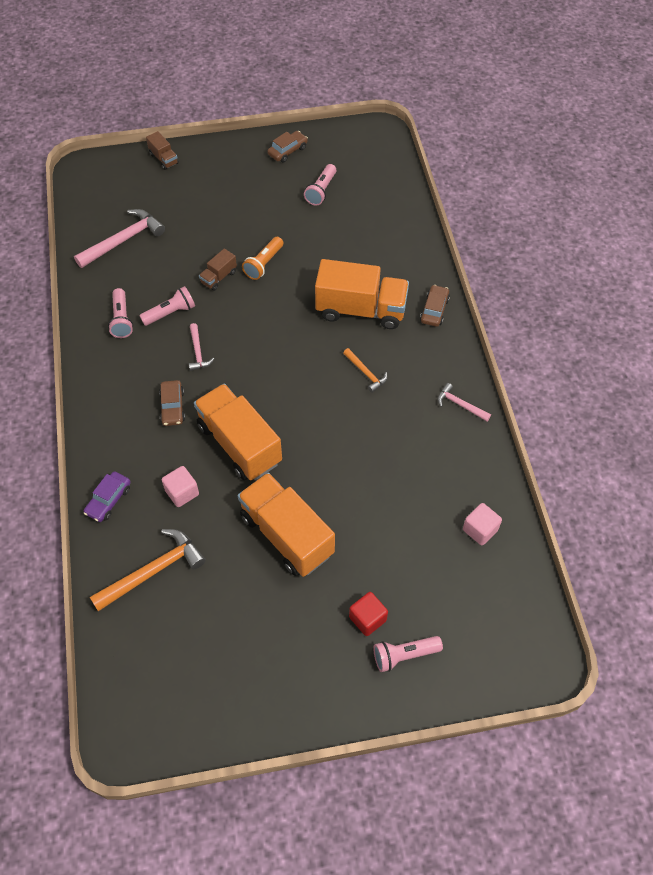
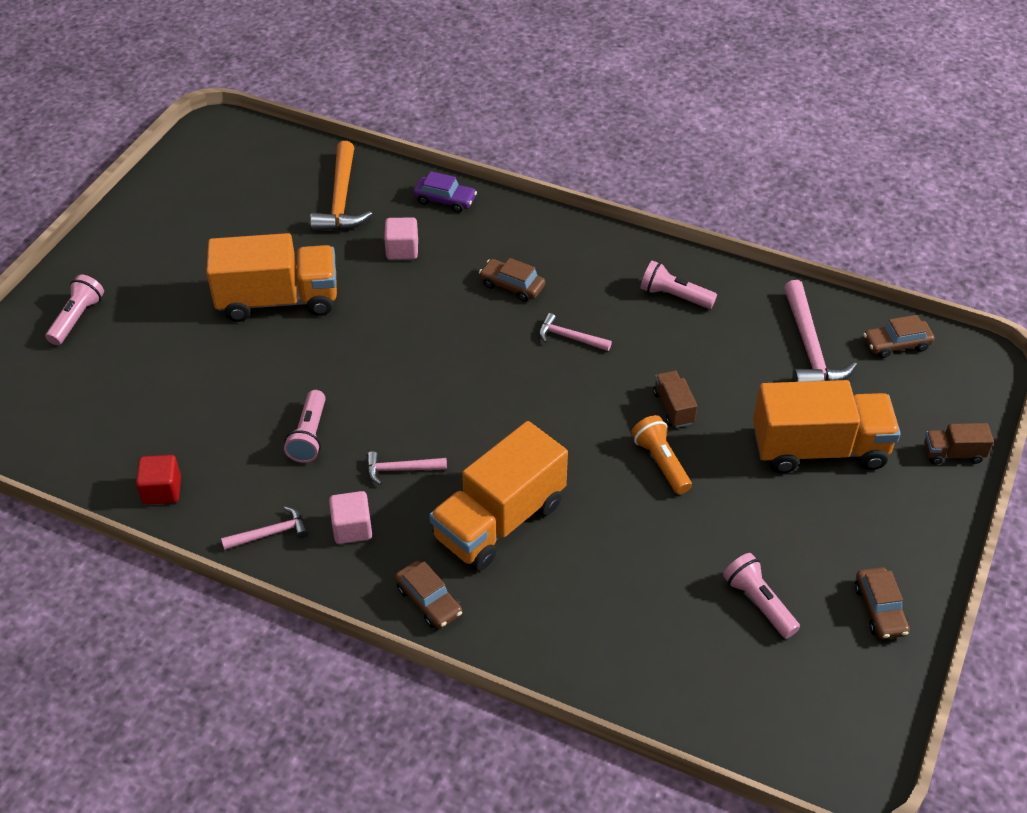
camera: 125 degrees right, 10 degrees down
(93, 206) = (896, 344): none -> brown car
(109, 500) = (445, 200): purple car -> purple car turned 135 degrees clockwise
(170, 313) = (650, 340): pink flashlight -> pink flashlight (309, 436)
(239, 444) = (415, 315): orange truck -> orange truck (819, 449)
(366, 373) = (401, 469): orange hammer -> pink hammer
(367, 619) = (136, 312): red cube -> red cube (162, 490)
(480, 530) = (116, 450): pink cube -> pink cube (352, 528)

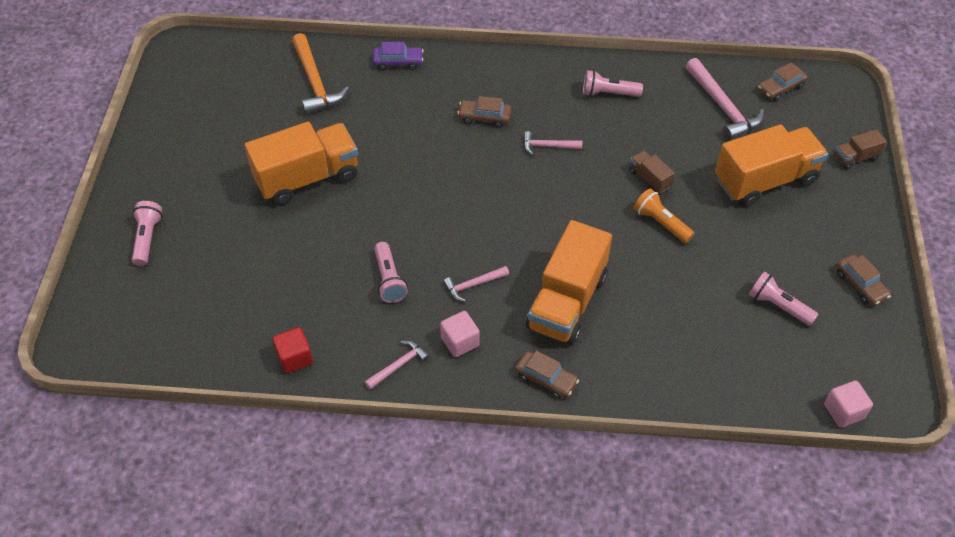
camera: 20 degrees left, 5 degrees up
(402, 250) = (385, 111): pink cube -> pink cube (843, 411)

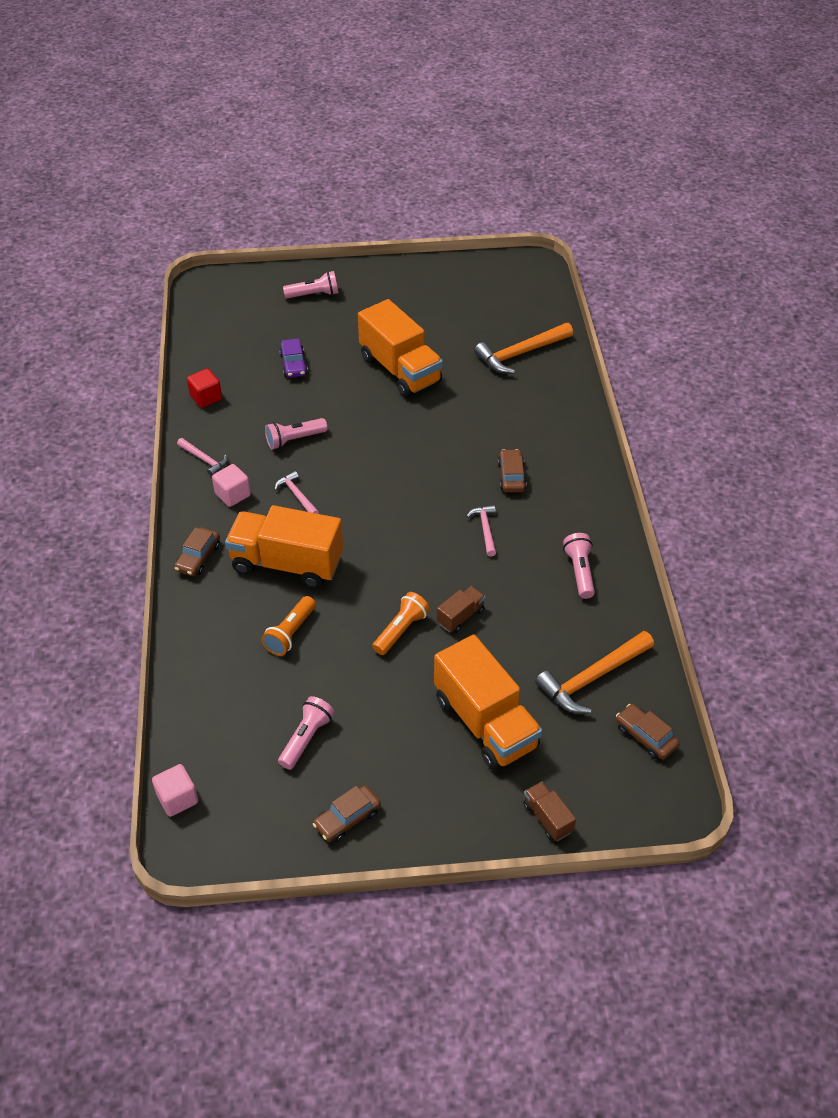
camera: 80 degrees right, 5 degrees down
(398, 62) = (568, 404): purple car -> purple car (294, 364)
(656, 307) = (290, 633): none -> orange flashlight
(722, 107) = (592, 678): pink hammer -> orange hammer

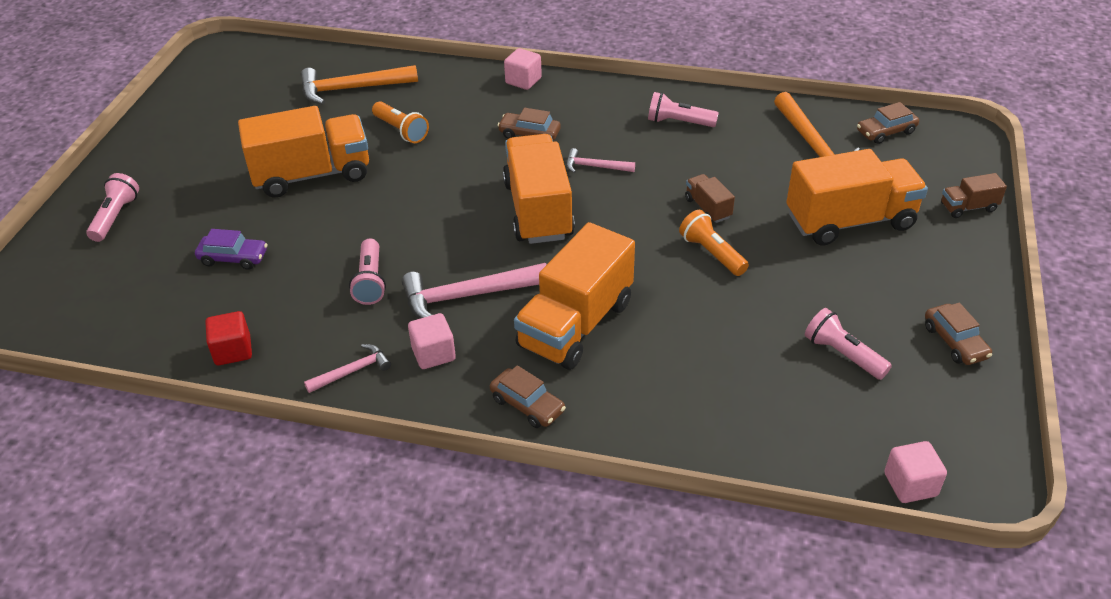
camera: 70 degrees left, 5 degrees down
(290, 633) = (686, 341): orange flashlight -> orange flashlight (401, 131)
(297, 495) = (468, 296): pink hammer -> pink hammer, size x1.83
(412, 508) = (538, 210): none -> orange truck
(521, 354) = (352, 89): orange hammer -> orange hammer turned 90 degrees clockwise
(589, 451) = (523, 81): none -> pink cube

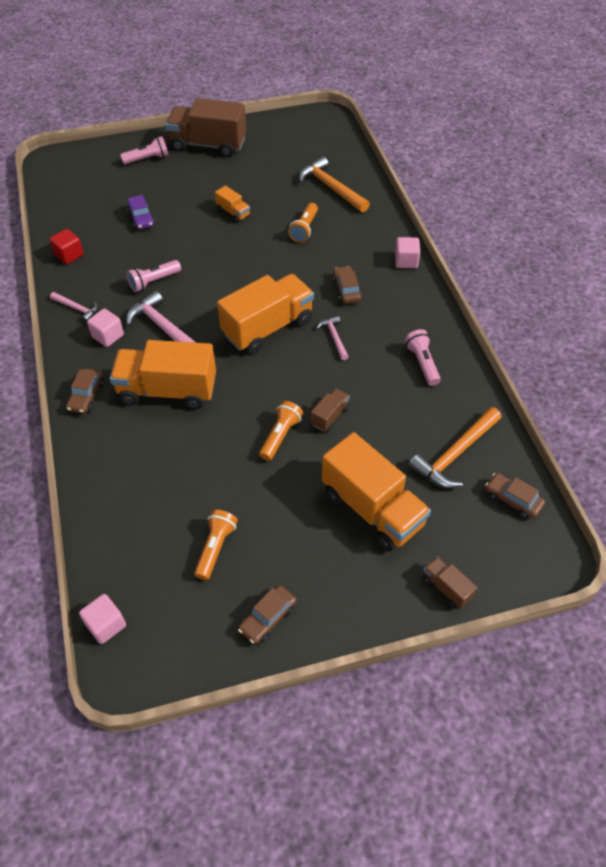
camera: 60 degrees right, 10 degrees up
(155, 155) = (208, 145): none -> brown truck
(312, 175) = (233, 212): orange truck -> orange truck, size x0.45
(842, 354) = (215, 548): pink flashlight -> orange flashlight

